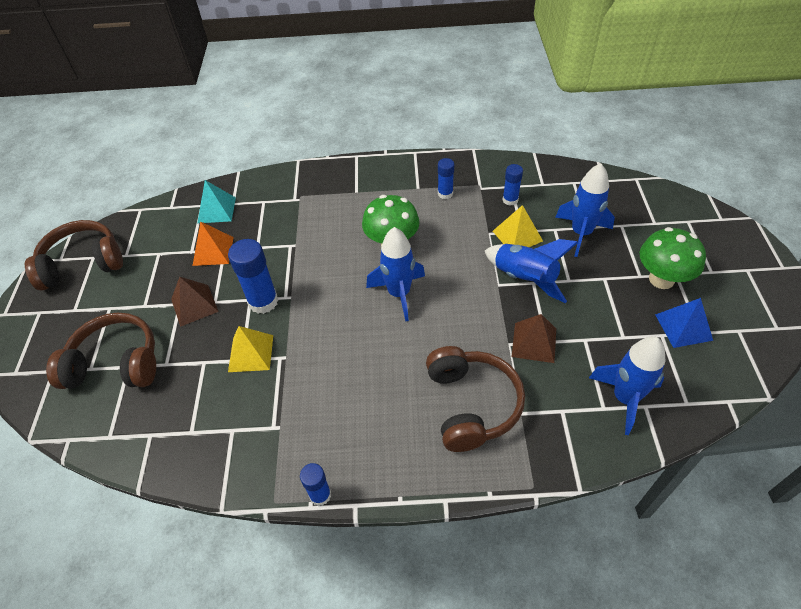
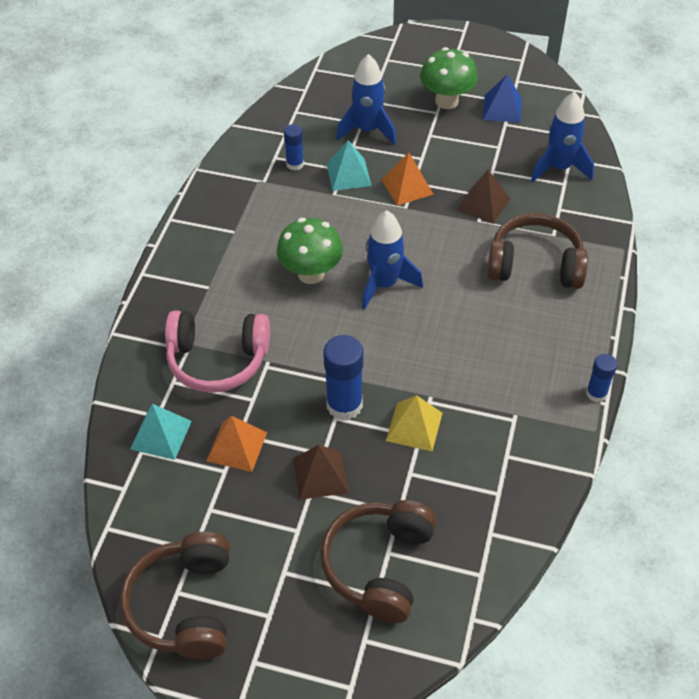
camera: 75 degrees left, 0 degrees up
(288, 217) = (218, 360): none -> pink headphones
(445, 194) = (256, 211): blue glue stick -> none
(517, 236) = (348, 174): yellow pyramid -> turquoise pyramid
(524, 279) = (407, 187): blue rocket -> orange pyramid

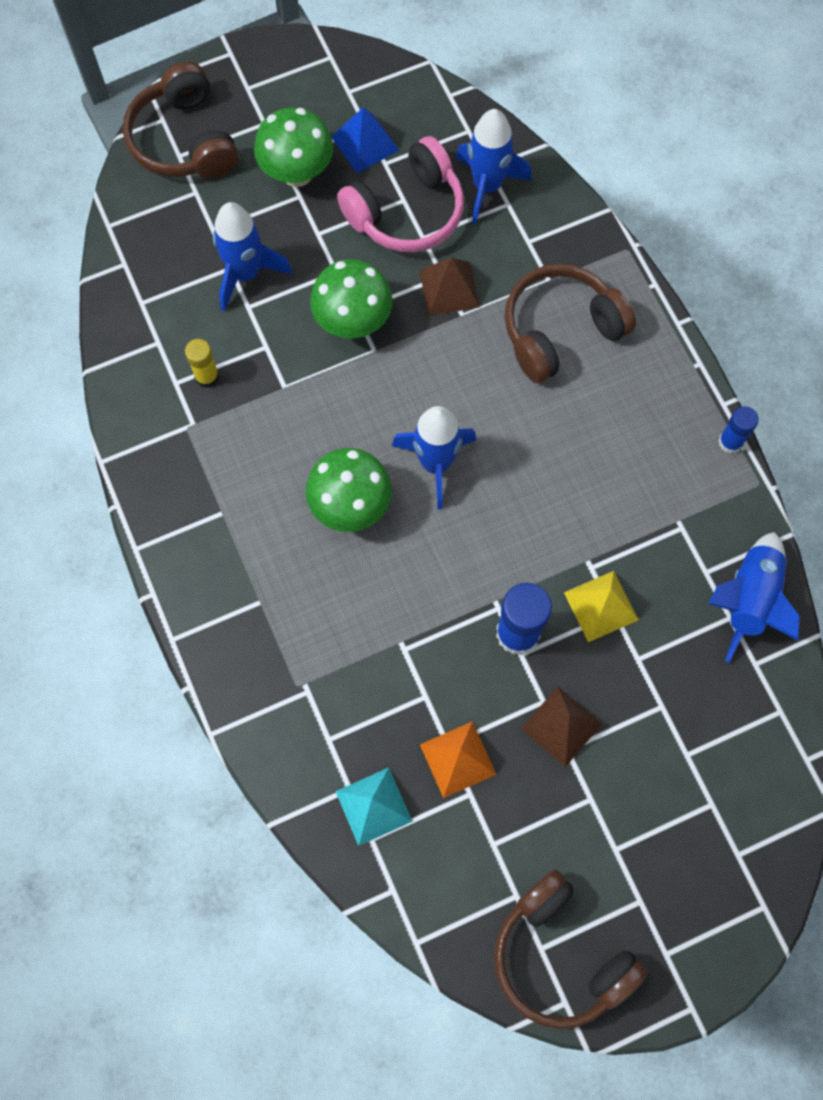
camera: 40 degrees left, 20 degrees up
(218, 360) = (350, 680): pink headphones -> pink headphones (407, 212)
(295, 164) = (207, 376): blue glue stick -> yellow glue stick
(348, 174) = (277, 349): turquoise pyramid -> none
(379, 565) = (691, 774): brown headphones -> brown headphones (184, 140)
(407, 187) = (353, 321): orange pyramid -> green mushroom
(521, 492) = (748, 600): none -> blue rocket

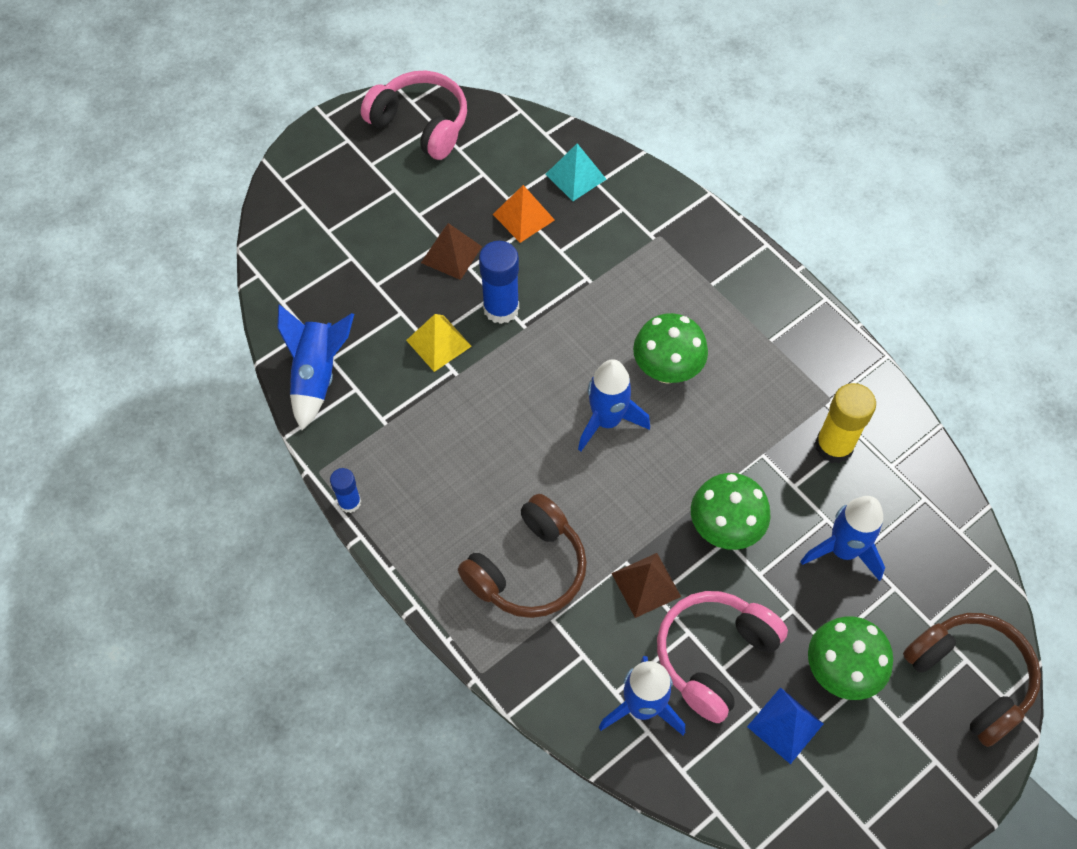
camera: 165 degrees right, 10 degrees down
(207, 376) = (834, 446): yellow glue stick -> yellow glue stick, size x1.72
(560, 955) = (421, 124): brown headphones -> pink headphones

